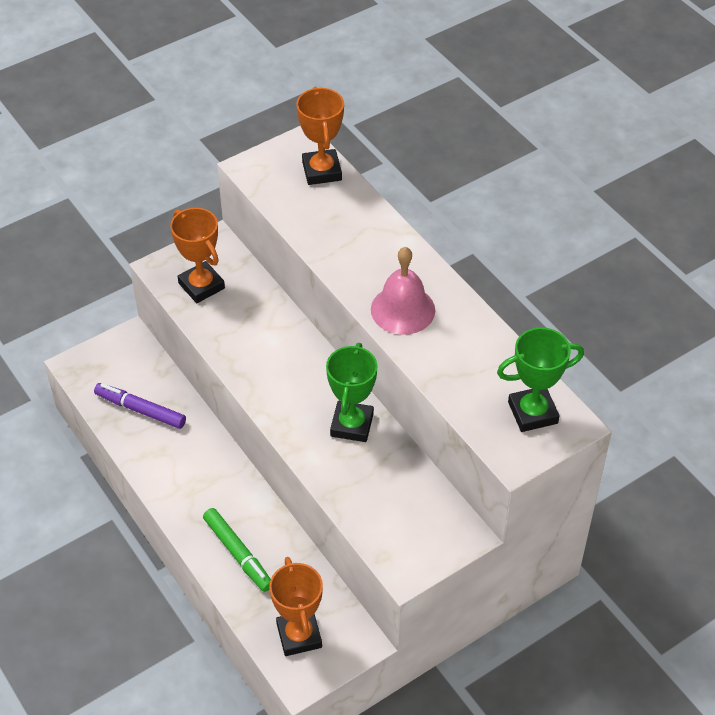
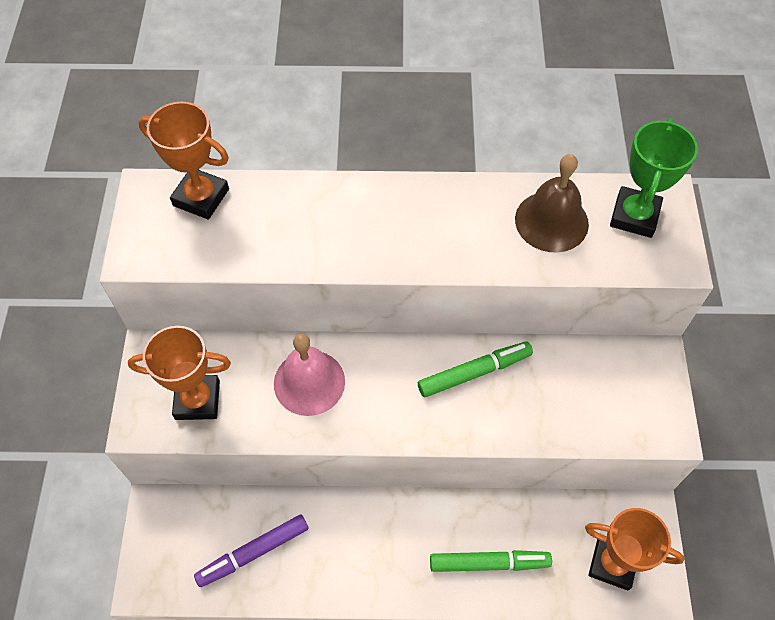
camera: 55 degrees left, 10 degrees up
(352, 425) = (474, 372): green trophy -> green marker
(403, 309) = (437, 239): pink bell -> pink bell (309, 382)
(480, 365) = (551, 221): none -> brown bell

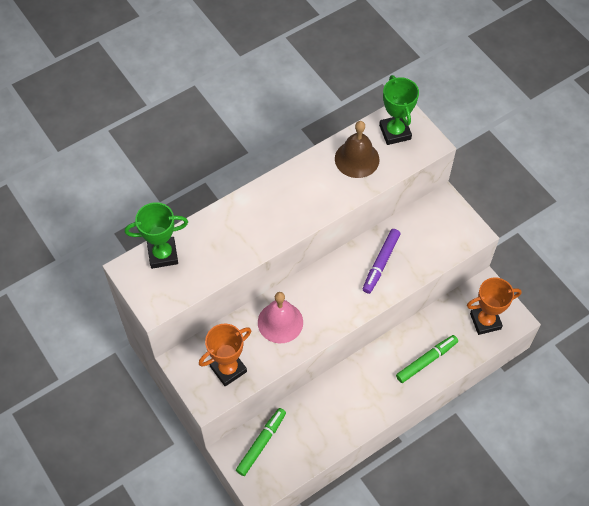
camera: 35 degrees left, 0 degrees up
(201, 197) = (163, 255): orange trophy -> green trophy
(253, 552) = (303, 436): purple marker -> purple marker (381, 263)
(474, 372) = (361, 263): green marker -> green marker (261, 443)

